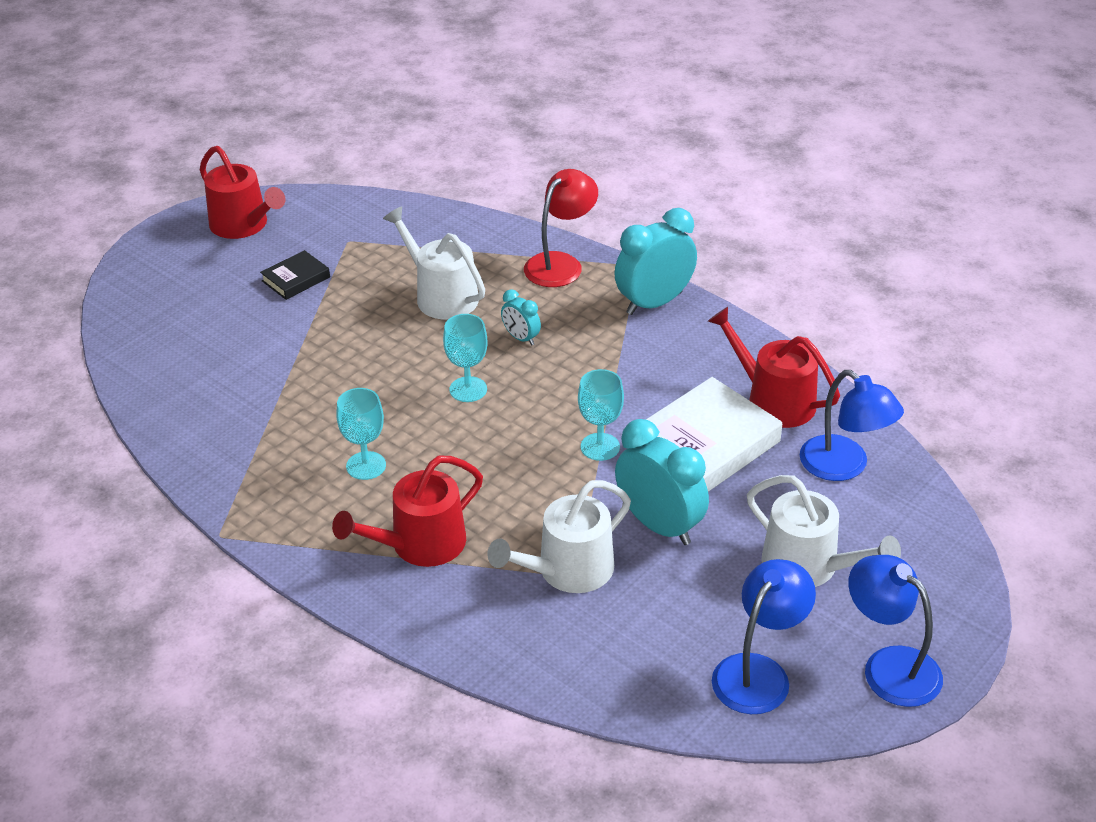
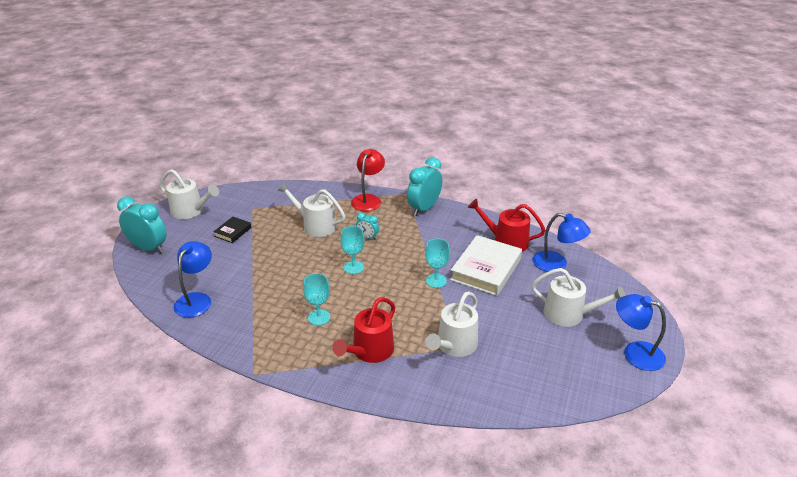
camera: 20 degrees left, 5 degrees down
(243, 225) = (190, 211): red watering can -> white watering can
(659, 525) = (487, 312): turquoise clock -> turquoise clock (148, 248)
(759, 672) = (577, 372): blue lamp -> blue lamp (197, 299)

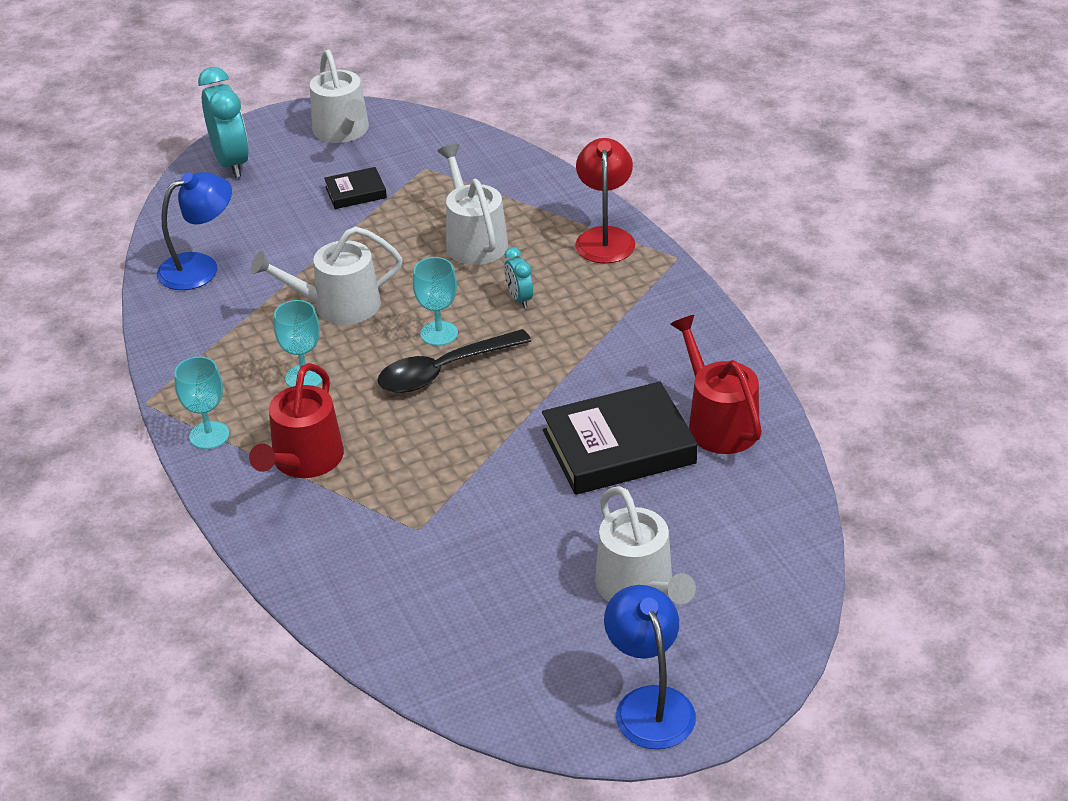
camera: 45 degrees right, 5 degrees up
(368, 199) = (605, 237): red lamp -> red lamp turned 60 degrees counterclockwise
(370, 351) = (304, 460): red watering can -> red watering can turned 60 degrees counterclockwise
(377, 280) = (444, 371): none -> black spoon
(424, 208) = (668, 298): turquoise clock -> none
(436, 281) = (522, 420): turquoise goblet -> turquoise goblet (209, 435)
(454, 345) = (415, 522): white watering can -> white watering can (338, 305)
(486, 269) = (619, 447): white book -> black book
(556, 264) = (742, 505): blue lamp -> none

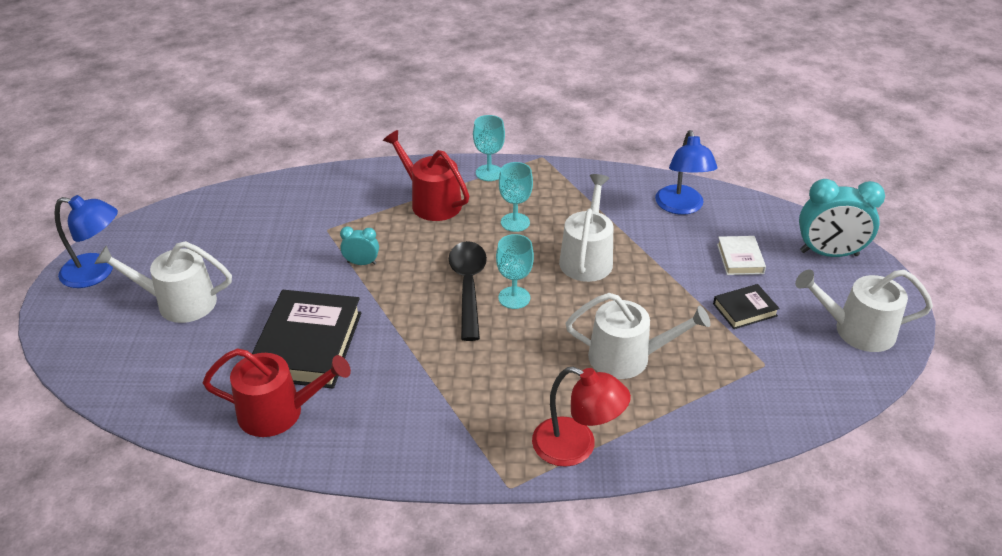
camera: 115 degrees right, 0 degrees up
(274, 211) = (740, 259): none -> white book
(356, 192) = (744, 310): black book -> black book turned 60 degrees clockwise
(519, 299) = (525, 356): turquoise clock -> turquoise clock (361, 263)

